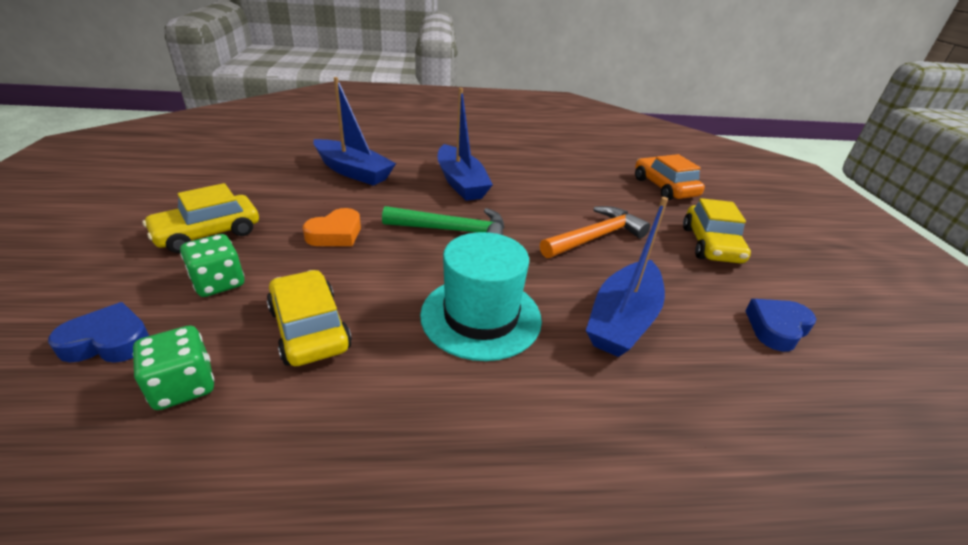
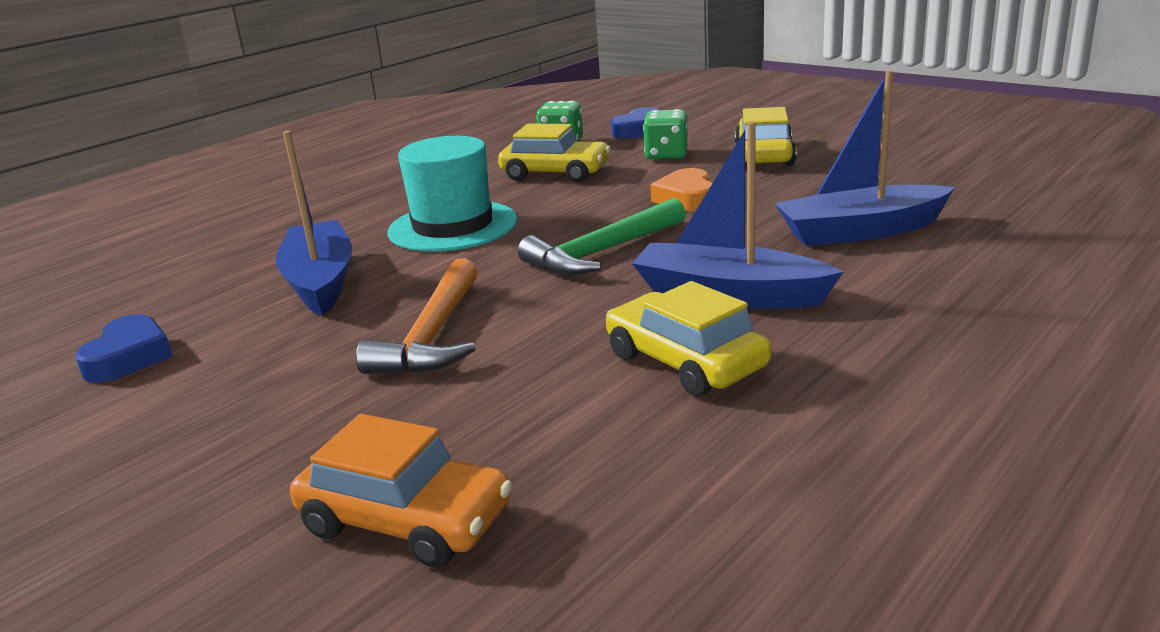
camera: 140 degrees right, 10 degrees down
(711, 245) = (240, 425): yellow car -> yellow car (685, 362)

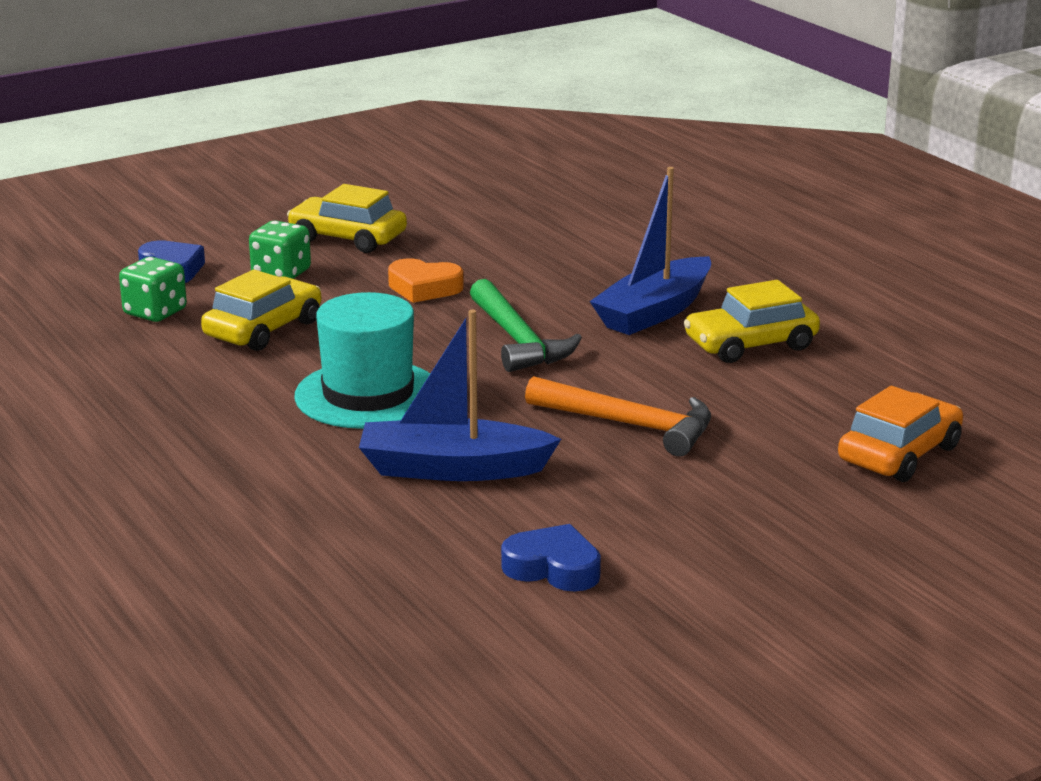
camera: 75 degrees left, 0 degrees up
(860, 231) = (580, 248): blue boat -> none

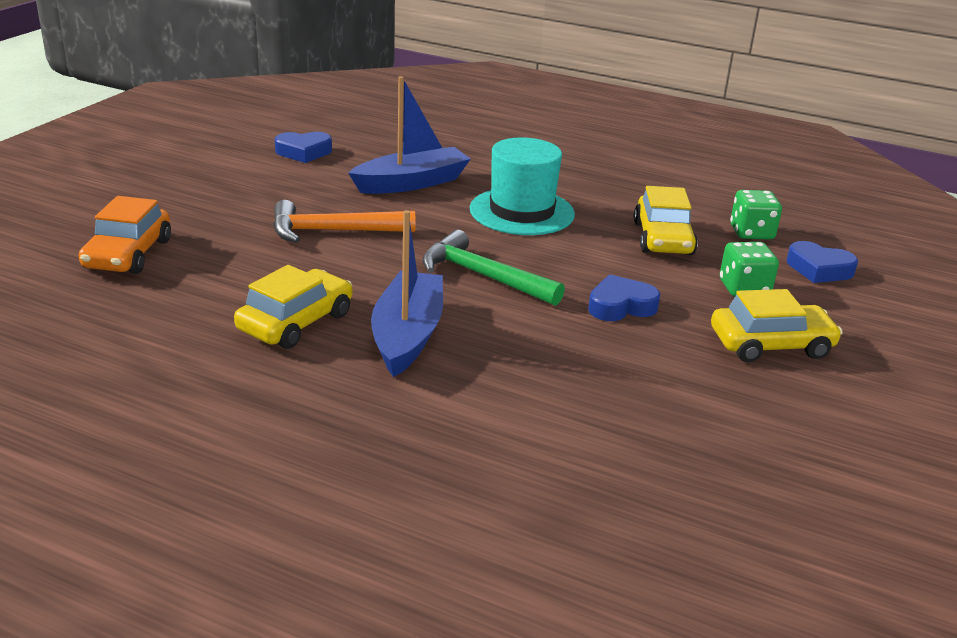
camera: 145 degrees right, 5 degrees up
(424, 288) = (621, 306): orange heart -> blue heart

